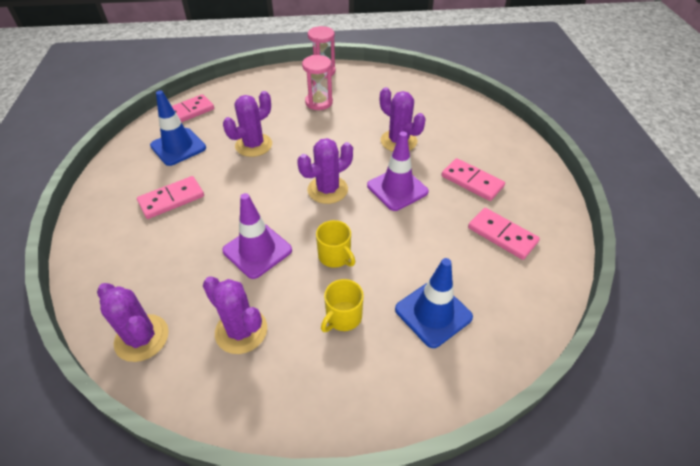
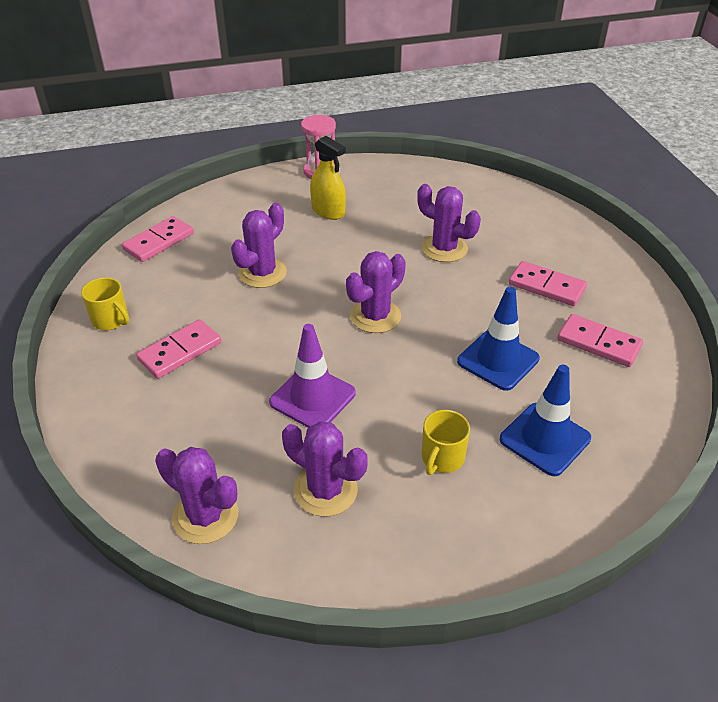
camera: 10 degrees left, 5 degrees down
(178, 147) = (163, 286): blue traffic cone -> blue traffic cone (498, 360)
(319, 102) = (328, 211): pink hourglass -> yellow spray bottle
(335, 256) = (410, 392): yellow mug -> yellow mug (111, 320)
(397, 189) = (460, 305): purple traffic cone -> none

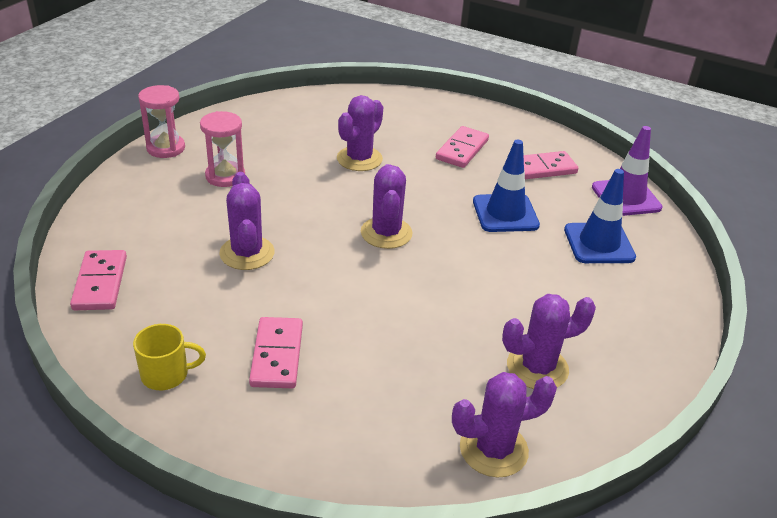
camera: 50 degrees left, 5 degrees down
(312, 398) = (433, 316): purple traffic cone -> purple traffic cone (626, 197)
(328, 211) = (225, 176): yellow spray bottle -> pink hourglass
(442, 458) = (567, 295): yellow mug -> none
(444, 248) = (359, 159): purple cactus -> purple cactus turned 45 degrees counterclockwise
(546, 286) = (462, 149): pink domino -> pink domino turned 45 degrees counterclockwise

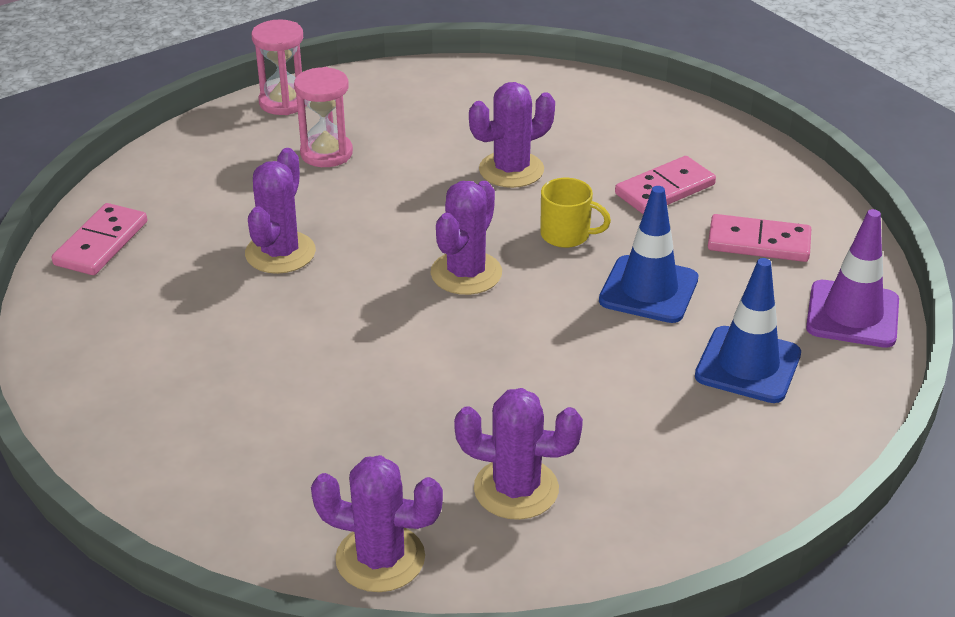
camera: 30 degrees right, 0 degrees up
(166, 374) = (96, 361): yellow mug -> yellow mug (566, 235)
(277, 355) = (224, 377): pink domino -> none

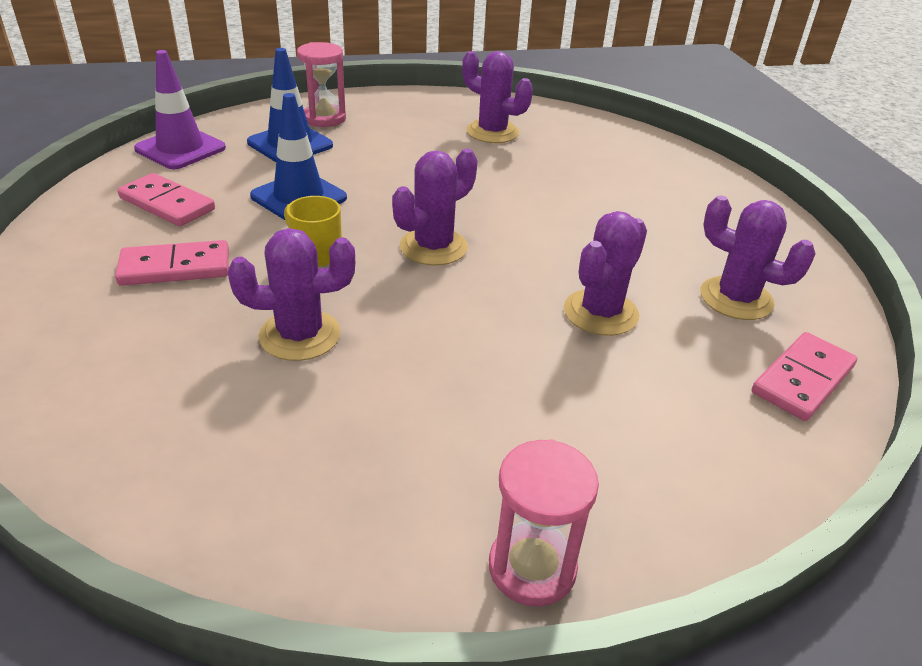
camera: 160 degrees left, 0 degrees up
(326, 153) = (504, 431): pink hourglass -> pink hourglass (324, 118)
(380, 558) = (586, 127): purple cactus -> purple cactus (736, 298)

